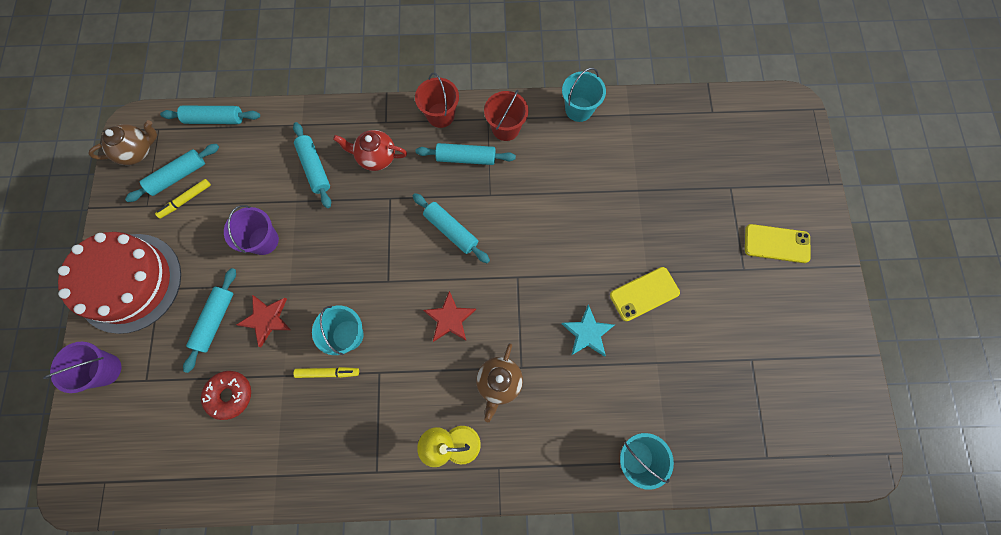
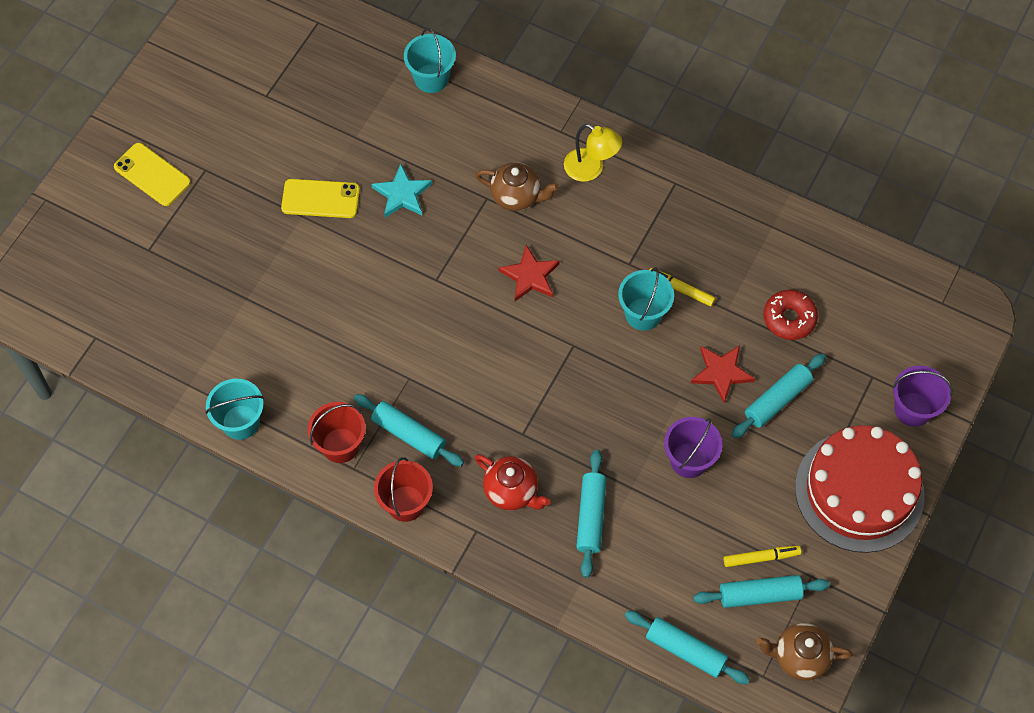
camera: 150 degrees left, 10 degrees down
(451, 230) = (475, 362): turquoise rolling pin -> none
(499, 382) = (516, 196): brown teapot -> brown teapot turned 60 degrees clockwise

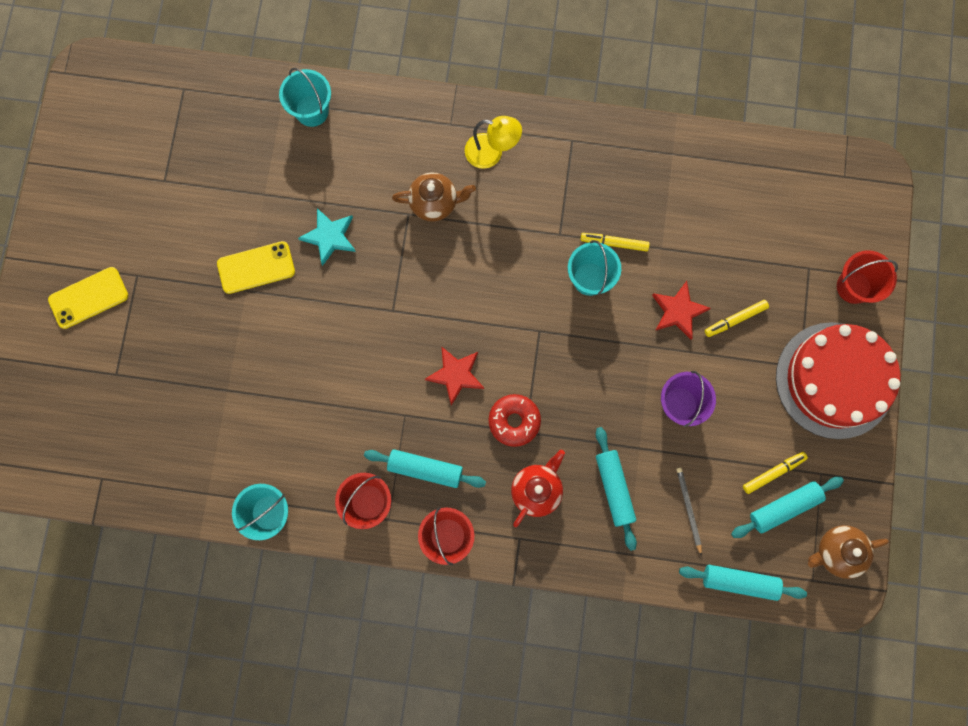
camera: 20 degrees left, 15 degrees up
(152, 175) = (88, 298): yellow phone -> yellow phone turned 45 degrees counterclockwise
(512, 491) = (536, 490): red teapot -> red teapot turned 75 degrees counterclockwise
(530, 276) = (476, 277): red star -> red star (456, 375)
(659, 562) = (688, 509): none -> grey pencil
(777, 400) = (735, 319): turquoise rolling pin -> yellow marker
(789, 318) = (718, 238): red donut -> red donut (514, 421)
(913, 409) = (853, 287): purple bucket -> red bucket

